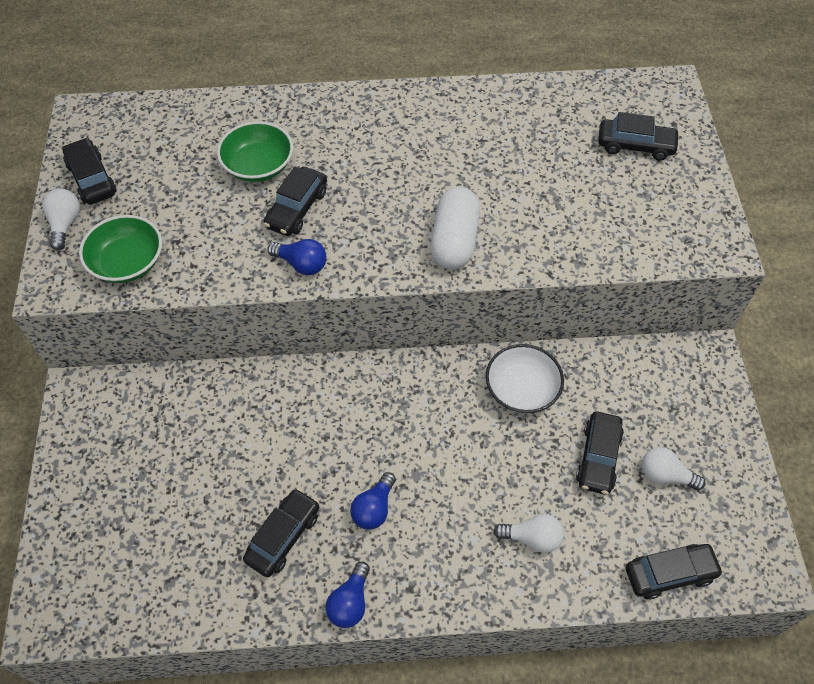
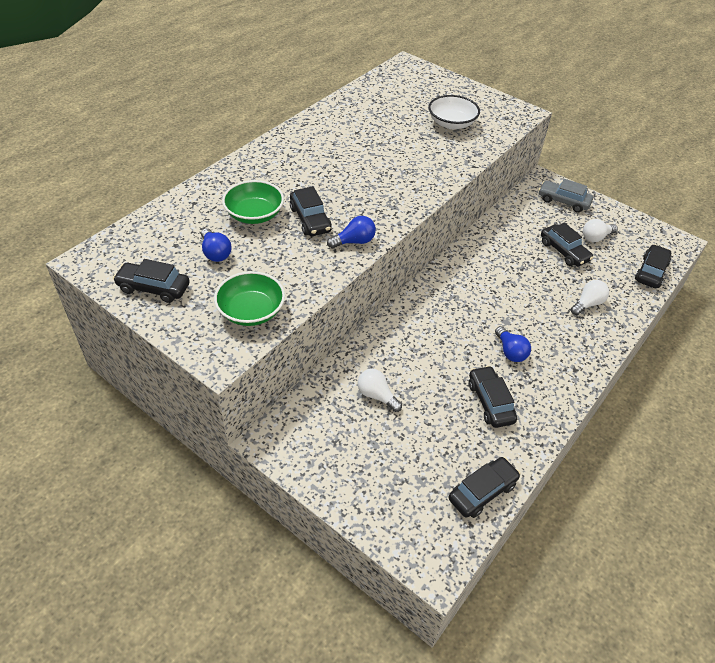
camera: 50 degrees left, 10 degrees down
(65, 224) = (175, 322): white light bulb -> white light bulb (376, 395)
(350, 602) = (561, 399): blue light bulb -> blue light bulb (215, 253)
(454, 241) = (412, 181): white capsule -> none
(522, 389) = (495, 249): white bowl -> white bowl (451, 123)
(635, 146) = (429, 95): black car -> black car (482, 492)
(693, 399) = (563, 201): none -> grey car

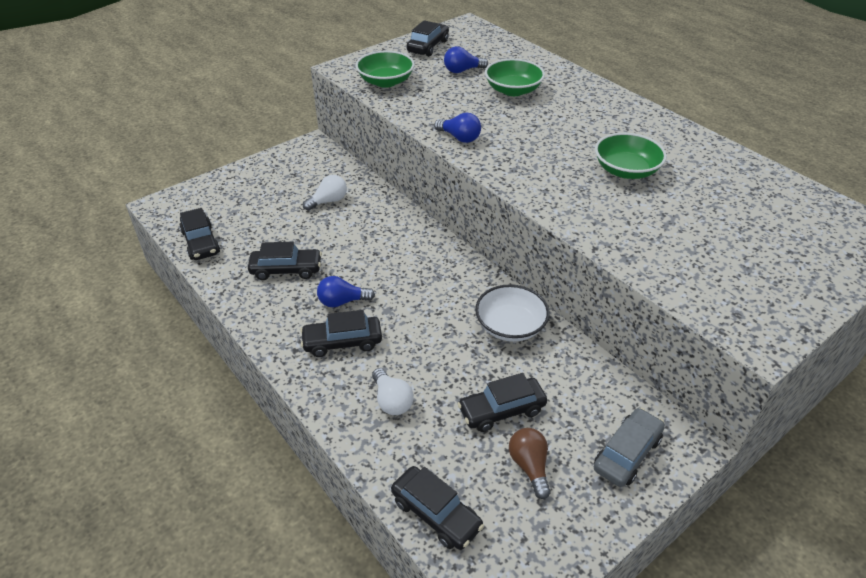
camera: 105 degrees right, 5 degrees down
(310, 219) = (499, 117): black car -> black car (342, 342)
(354, 241) = (459, 138): blue light bulb -> blue light bulb turned 45 degrees counterclockwise
(373, 151) = (626, 170): none -> green bowl
(451, 123) = (706, 249): white bowl -> white bowl (510, 326)
(596, 237) = (529, 466): white light bulb -> brown light bulb

